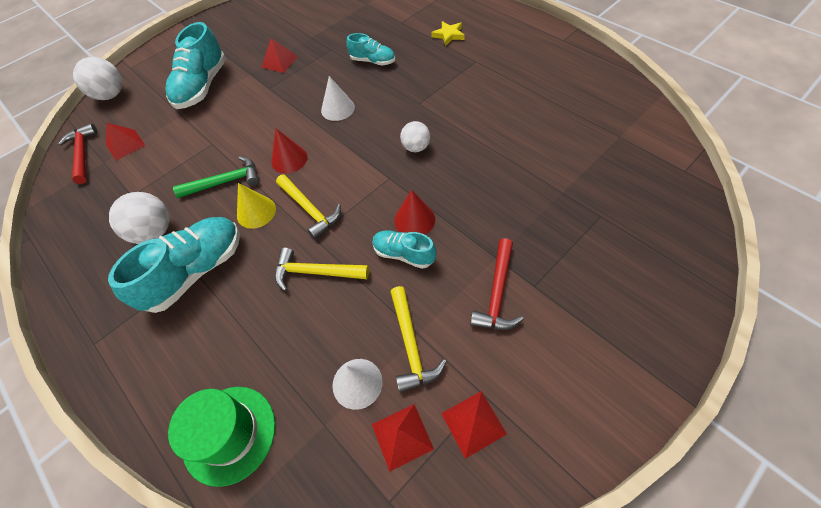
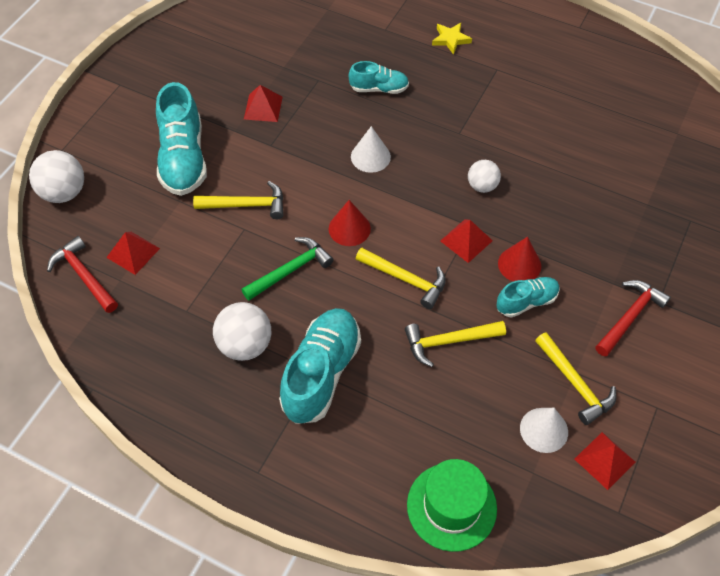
camera: 25 degrees left, 0 degrees up
(224, 127) = (246, 205): none -> yellow hammer
(256, 212) = (348, 295): yellow cone -> none
(404, 254) = (526, 302): turquoise shoe -> turquoise shoe turned 150 degrees clockwise
(473, 423) = (658, 432): red pyramid -> red pyramid (466, 240)
(497, 293) = (629, 316): red hammer -> red hammer turned 135 degrees counterclockwise

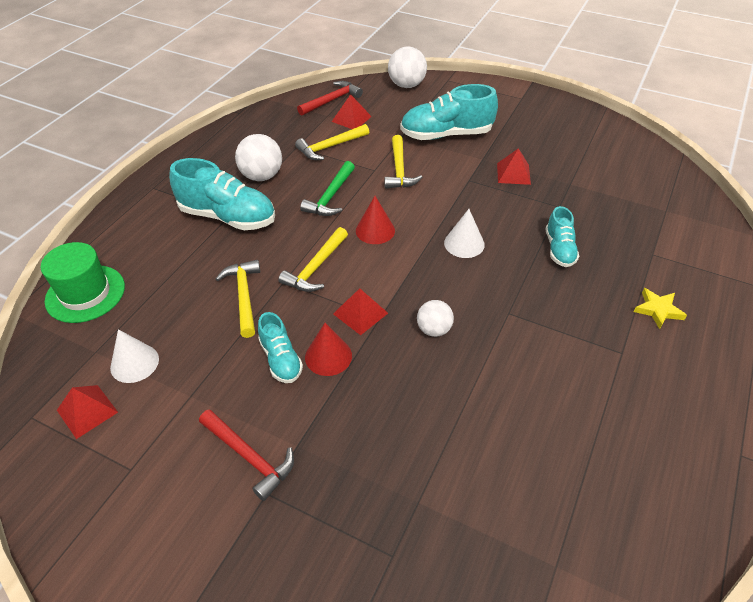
camera: 90 degrees right, 10 degrees down
(290, 270) = (331, 197): green hammer -> green hammer turned 60 degrees clockwise
(575, 383) = (177, 394): yellow hammer -> yellow hammer (330, 147)

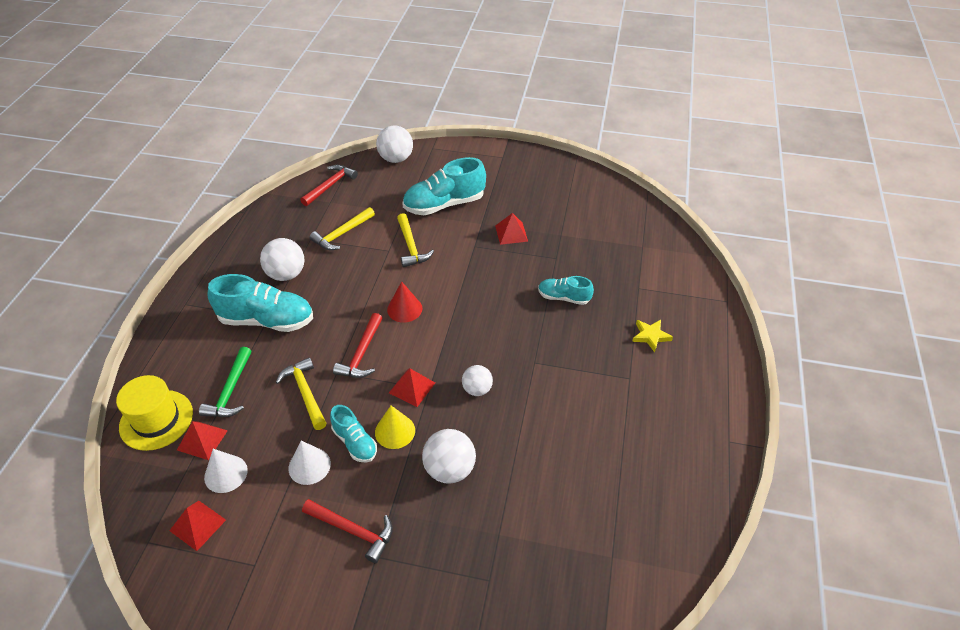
camera: 15 degrees left, 0 degrees up
(85, 293) = (156, 420): green hat -> yellow hat
(316, 267) = (362, 354): yellow hammer -> red hammer
(328, 356) = (395, 431): red cone -> yellow cone
(331, 197) = (356, 283): green hammer -> green hammer (230, 391)
(351, 119) = (354, 202): red pyramid -> red pyramid (202, 440)
(379, 412) = (449, 469): none -> white ball
(464, 243) = (484, 307): white cone -> white cone (309, 466)
(559, 249) = (563, 297): turquoise shoe -> turquoise shoe turned 120 degrees clockwise

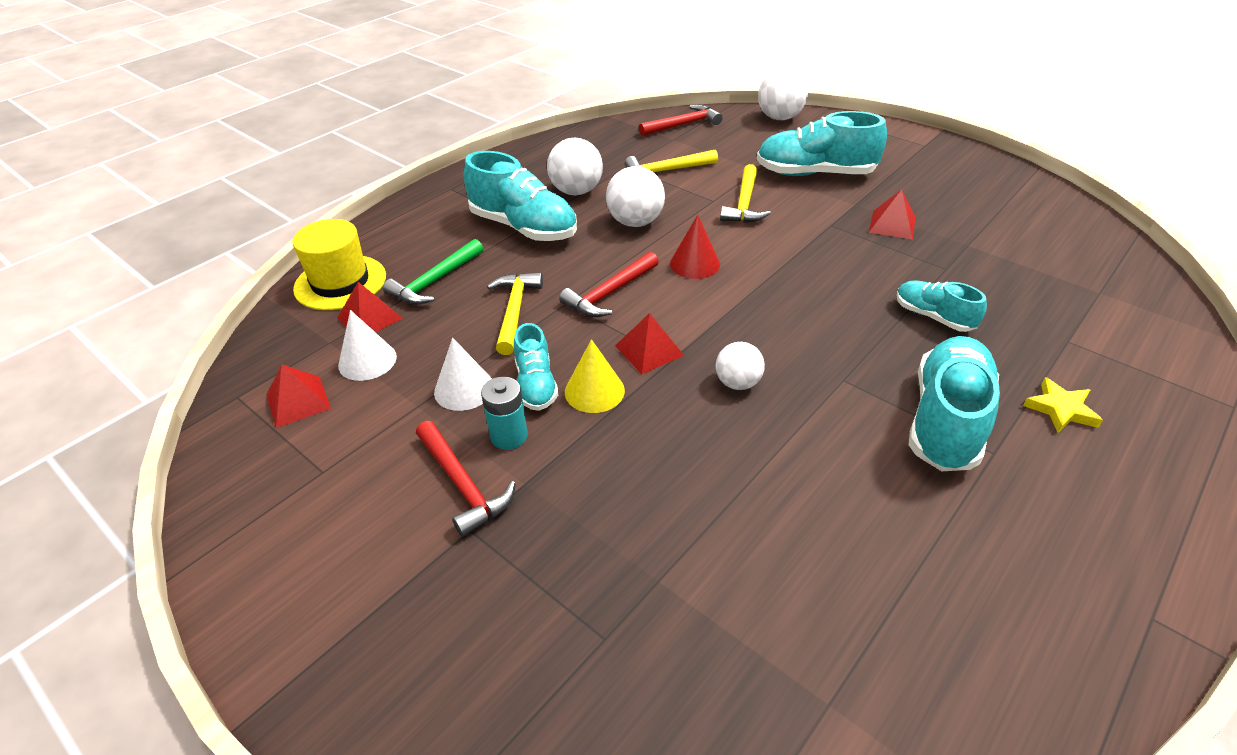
camera: 30 degrees right, 5 degrees down
(360, 485) = (509, 436): none -> turquoise battery
(449, 469) = (638, 464): white ball -> white ball (635, 222)
(598, 367) = (946, 420): none -> turquoise shoe

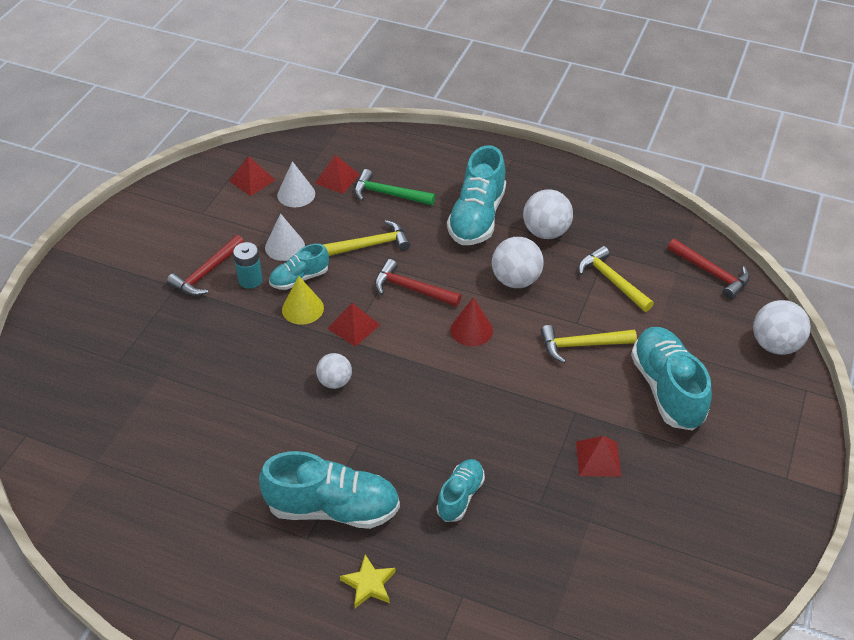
camera: 70 degrees right, 5 degrees up
(340, 282) = (369, 150): yellow hat -> none

